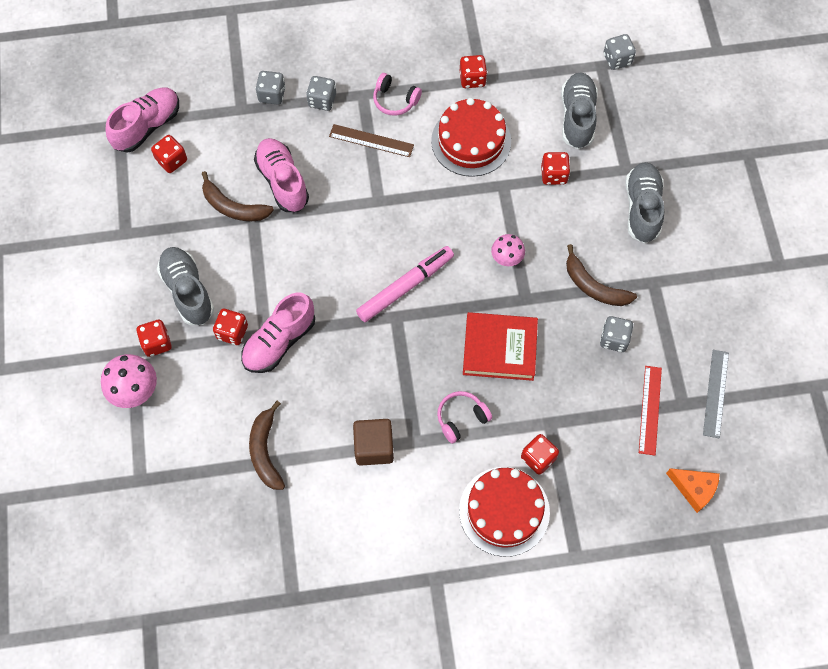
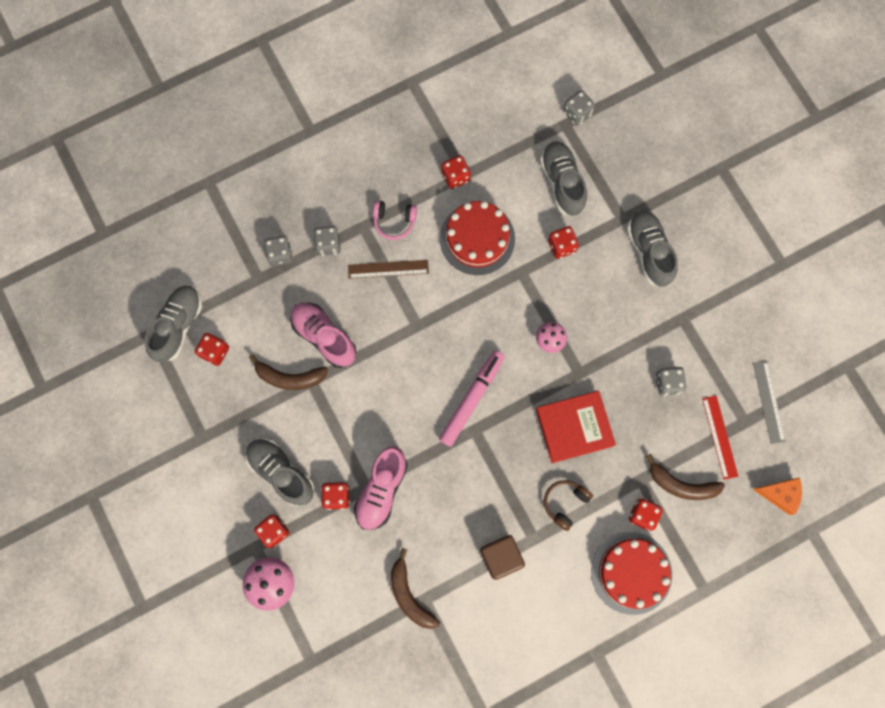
camera: 20 degrees left, 10 degrees up
(147, 126) = (178, 326): pink shoe -> grey shoe
(461, 418) = (565, 503): pink headphones -> brown headphones
(594, 286) = (633, 340): brown banana -> brown banana (681, 485)

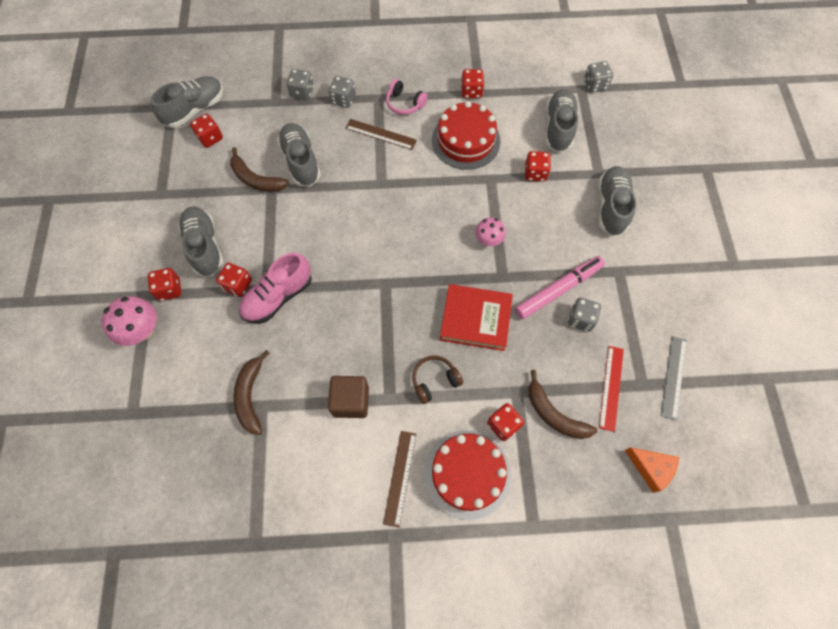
camera: 25 degrees right, 10 degrees down
(324, 337) = (301, 161): pink shoe -> grey shoe
(472, 399) = (396, 258): pink marker -> pink marker (558, 290)
(577, 603) = (400, 477): none -> brown ruler

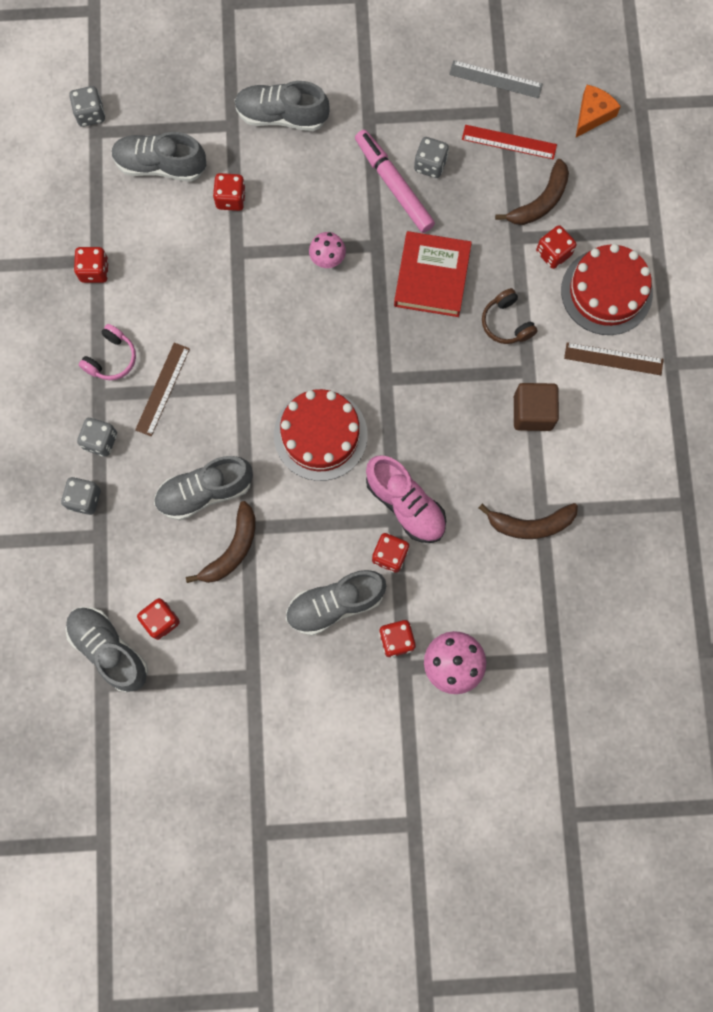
camera: 90 degrees left, 10 degrees up
(466, 141) = (177, 280): red cake -> red cake (320, 435)

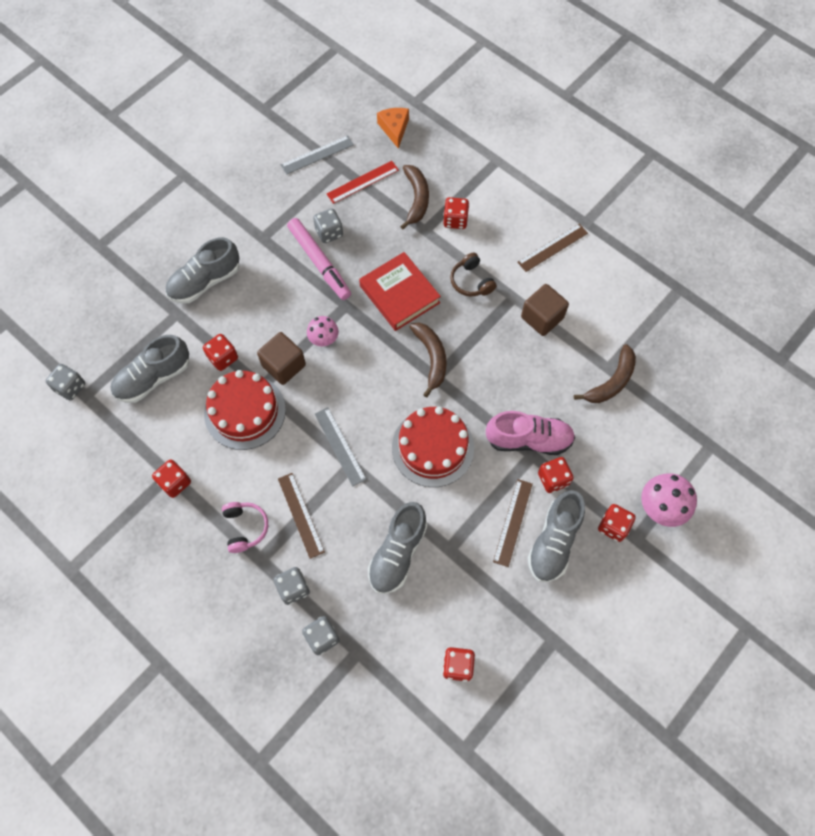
camera: 45 degrees left, 10 degrees down
(109, 650) = (444, 721): grey shoe -> none
(232, 549) = (454, 572): brown banana -> brown banana (431, 358)
(248, 362) = (340, 446): none -> grey ruler
(272, 251) = (284, 365): none -> brown cube
(319, 557) = (513, 522): none -> brown ruler
(394, 185) = (319, 262): pink marker -> pink marker turned 135 degrees counterclockwise
(506, 323) = (471, 281): brown headphones -> brown headphones turned 45 degrees clockwise
(606, 291) = (508, 215): red cake -> red cake (245, 411)

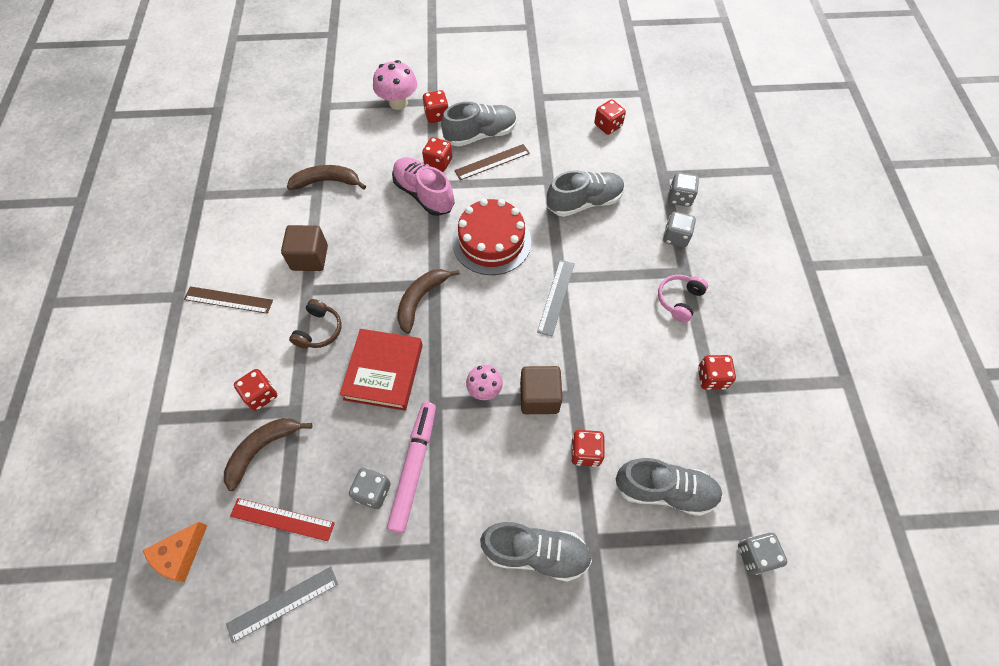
camera: 135 degrees left, 5 degrees down
(245, 411) = (606, 386): red cake -> none
(301, 515) = (629, 276): brown ruler -> none
(317, 155) = (283, 603): grey ruler -> grey ruler turned 45 degrees counterclockwise

